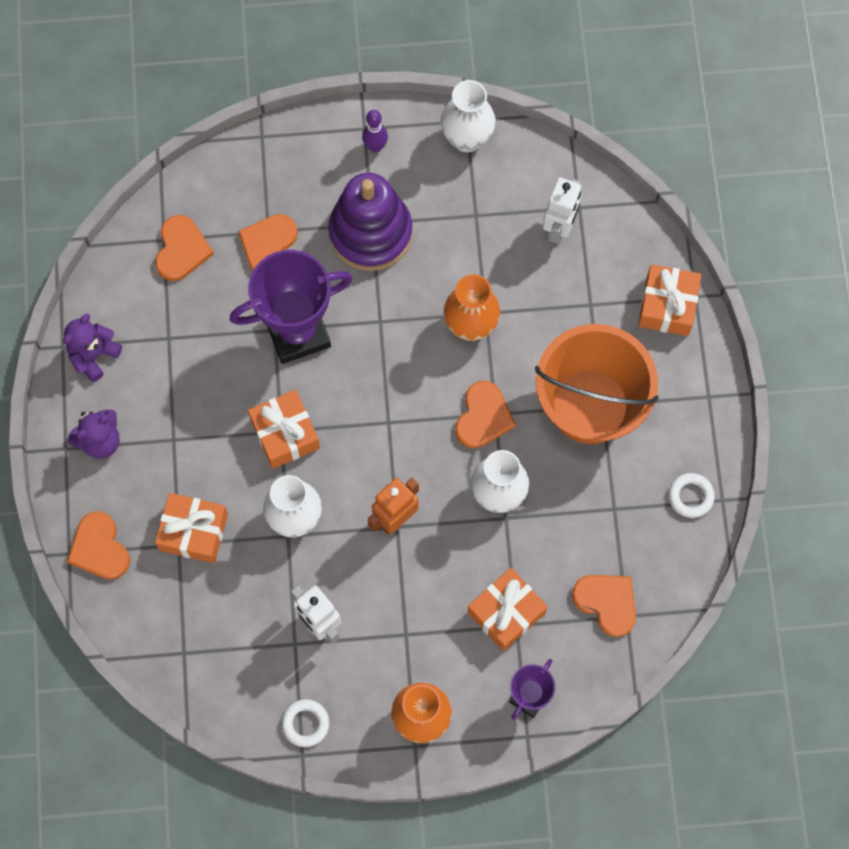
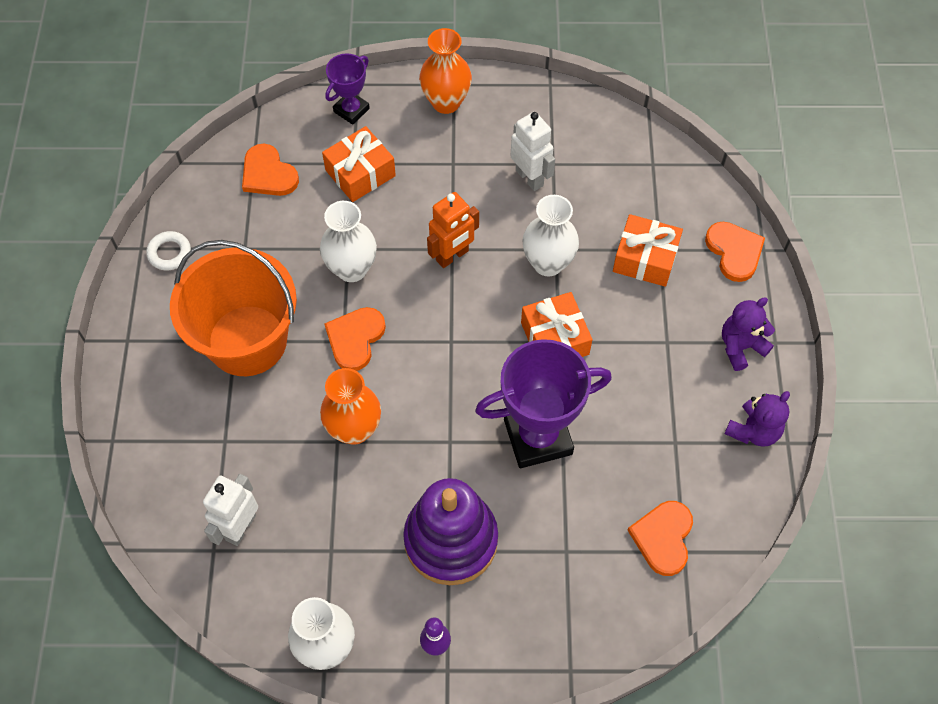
camera: 175 degrees left, 10 degrees down
(268, 245) = (566, 534): orange heart -> none
(305, 723) = (546, 106): white ring -> none
(667, 306) = (144, 433): orange gift -> none

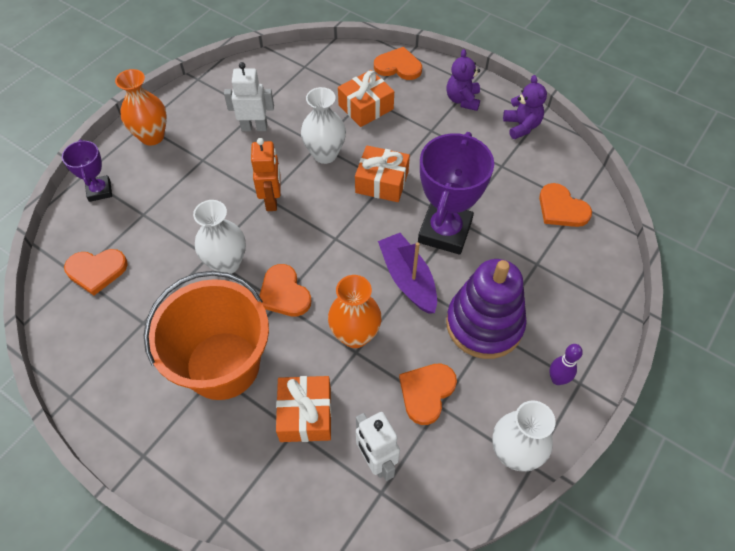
camera: 55 degrees left, 5 degrees down
(169, 253) = (95, 378): white ring -> none
(337, 530) = (426, 392): none -> orange heart
(360, 173) = (155, 214): orange gift -> orange gift (305, 414)
(452, 437) = (408, 279): none -> purple boat

